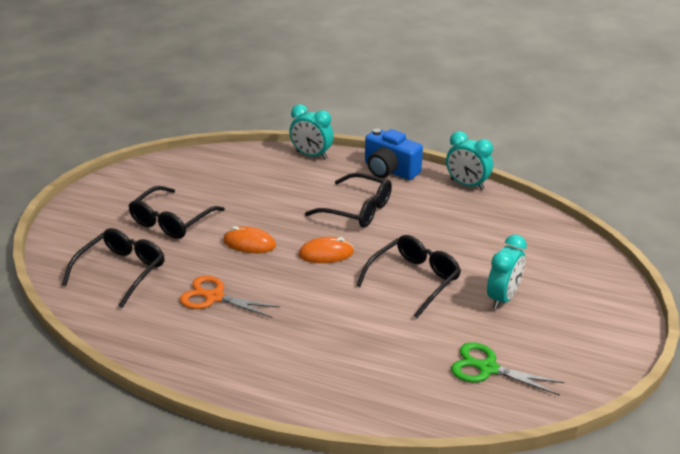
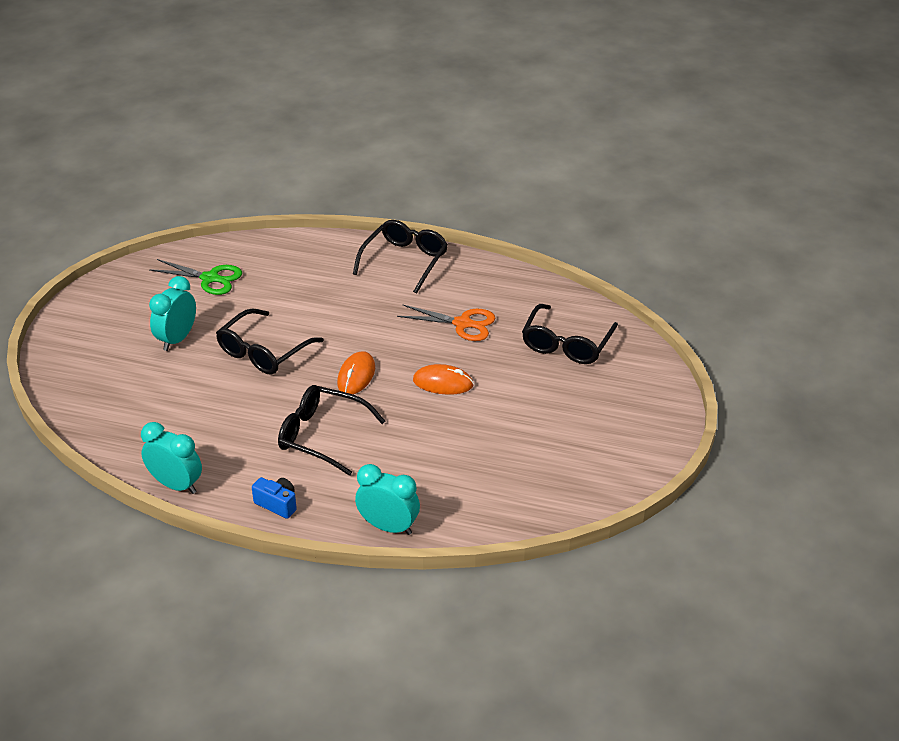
camera: 175 degrees right, 5 degrees up
(171, 221) = (541, 406): black glasses -> black glasses (405, 261)
(326, 254) = (356, 376): orange mouse -> orange mouse turned 60 degrees counterclockwise
(389, 170) = (277, 504): blue camera -> blue camera, size x0.56

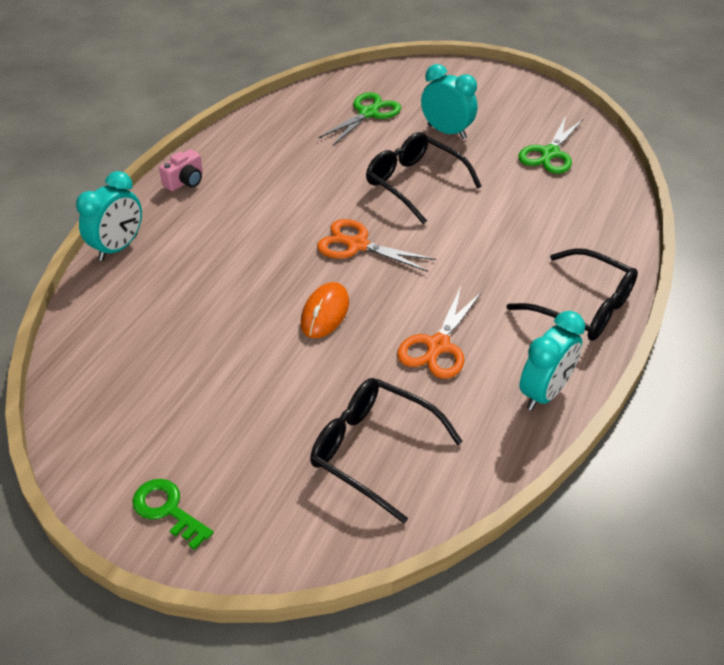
camera: 100 degrees right, 5 degrees up
(144, 393) = (368, 113): none -> green scissors
(176, 485) = (237, 128): turquoise clock -> turquoise clock (544, 392)
(277, 504) = (185, 182): blue camera -> pink camera
(321, 435) = (269, 214): black glasses -> none
(356, 376) = (357, 245): orange mouse -> orange scissors
(649, 428) = (167, 510): none -> green key

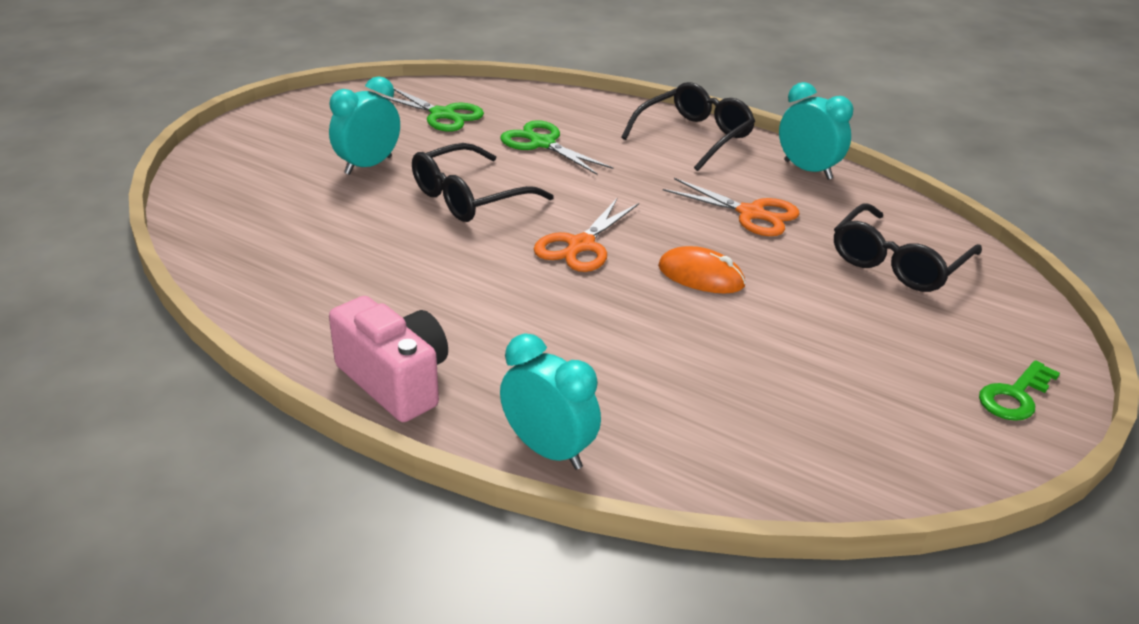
camera: 85 degrees left, 10 degrees down
(185, 182) = (395, 381): pink camera -> pink camera, size x1.80
(368, 113) = (293, 213): green scissors -> green scissors (542, 143)

